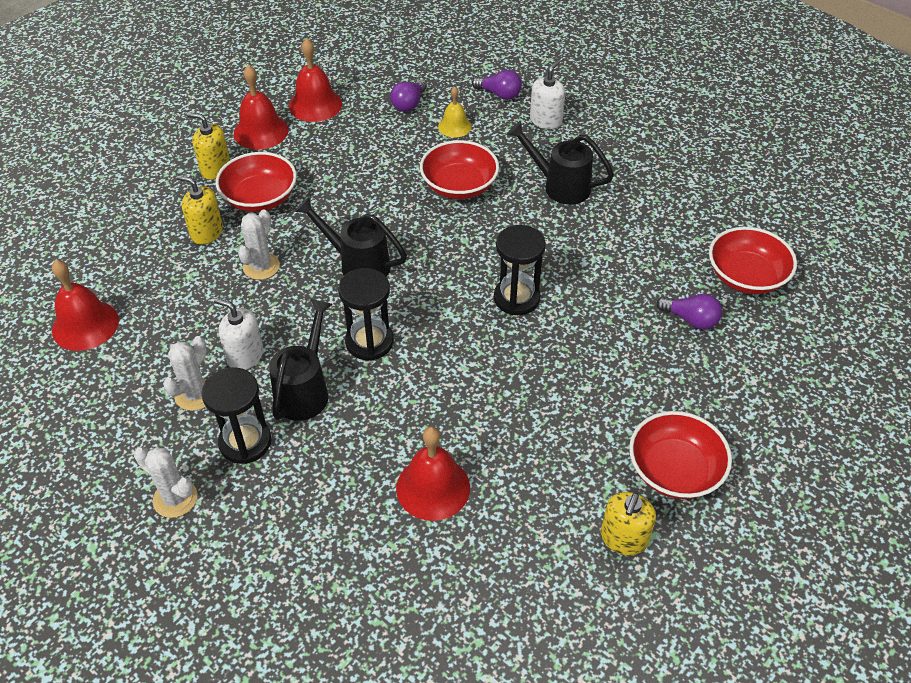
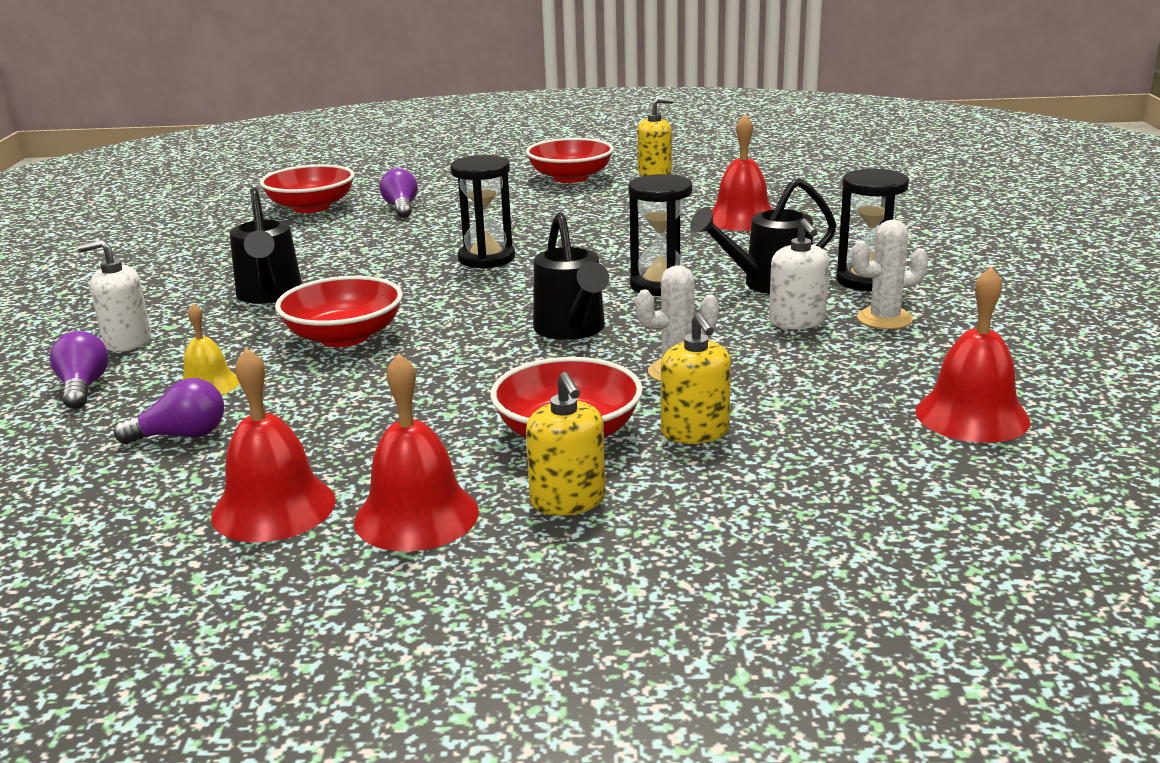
camera: 130 degrees left, 25 degrees down
(175, 498) = (972, 278): white cactus -> none

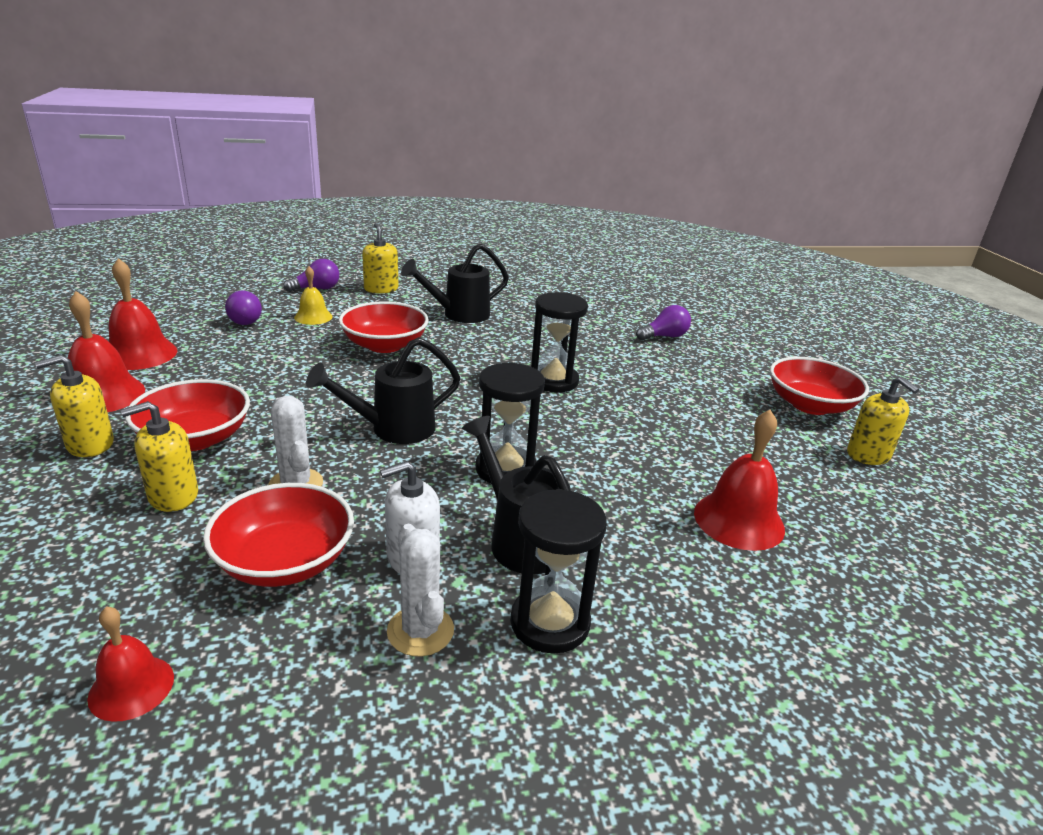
camera: 75 degrees right, 5 degrees up
(127, 342) = (381, 289): white soap dispenser -> yellow soap dispenser
(311, 207) = (646, 306): red bowl -> red bowl (285, 561)
(972, 416) = (131, 687): red bell -> red bell, size x0.62

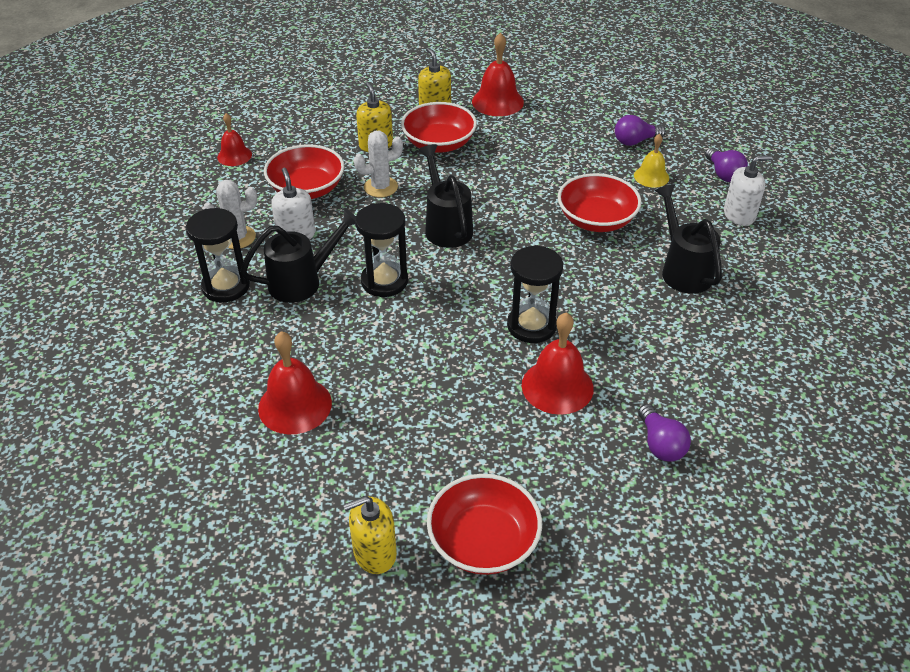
camera: 100 degrees right, 15 degrees up
(139, 354) = (561, 104): red bell -> red bell (557, 386)
(381, 289) = (739, 215): yellow soap dispenser -> white soap dispenser

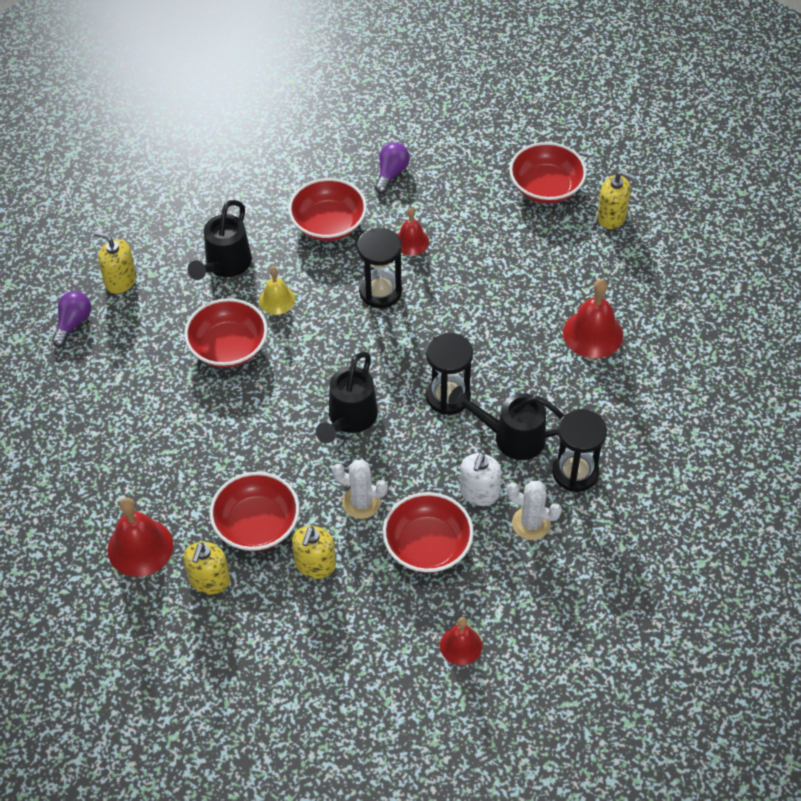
camera: 140 degrees left, 10 degrees up
(557, 386) = (411, 241): red bell -> red bell, size x0.62
(635, 141) = (89, 406): purple light bulb -> none
(650, 355) = (328, 224): none -> red bowl
(651, 176) = (130, 359): yellow bell -> yellow bell (277, 300)
(739, 215) = (120, 280): white soap dispenser -> yellow soap dispenser

